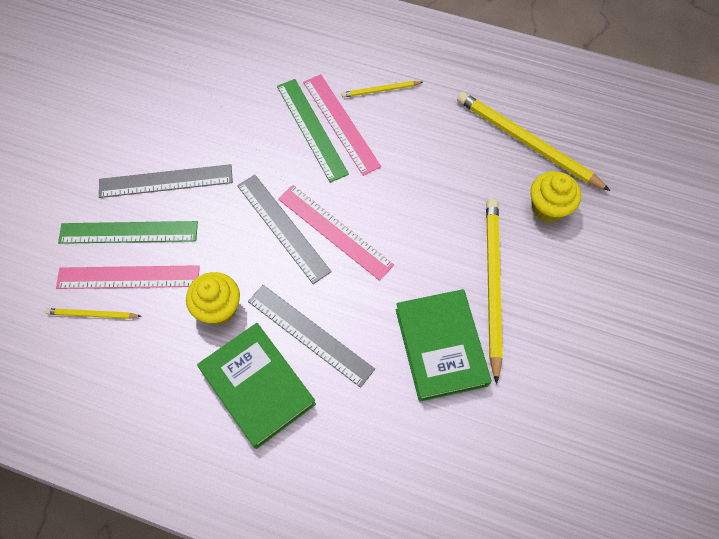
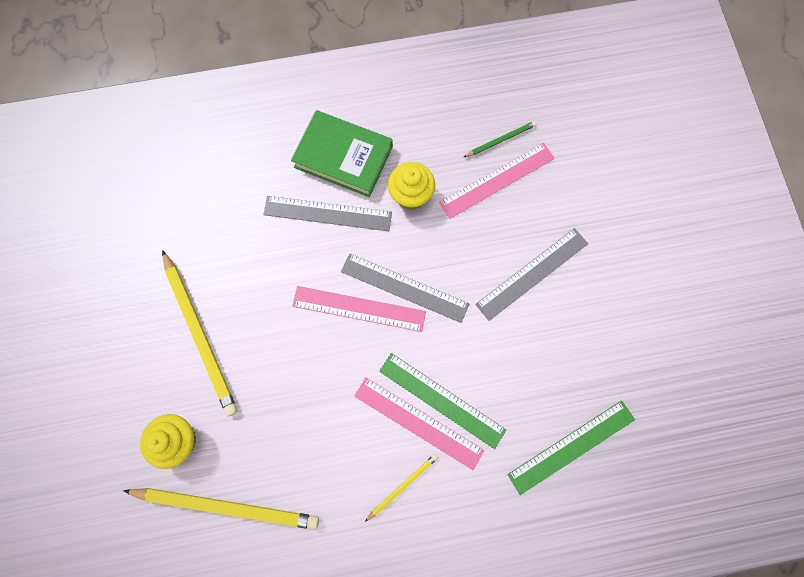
camera: 150 degrees right, 10 degrees up
(92, 314) = (500, 140): yellow pencil -> green pencil
(128, 232) = (526, 214): green ruler -> green ruler (571, 447)
(440, 347) = (220, 258): green book -> none

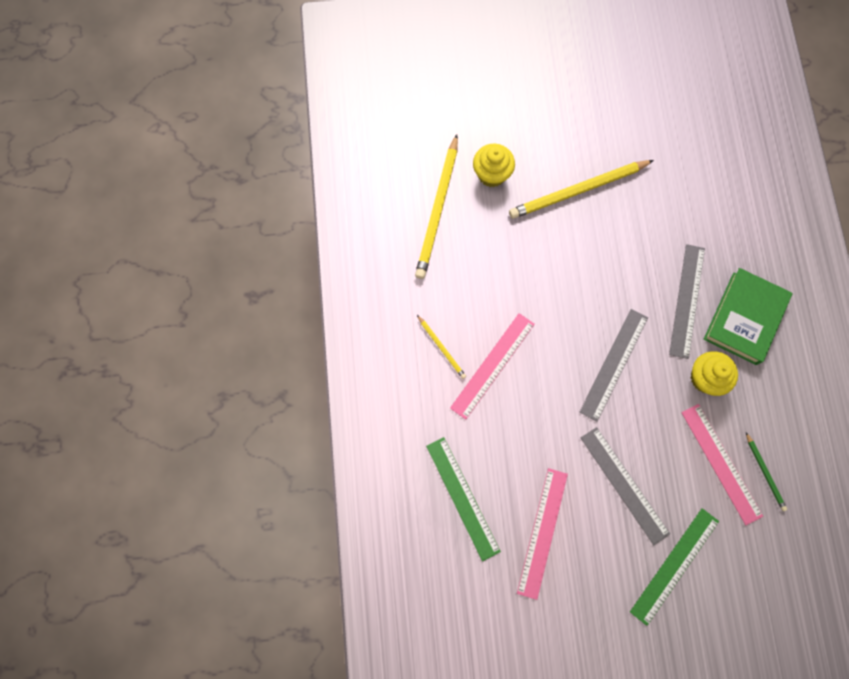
camera: 95 degrees right, 0 degrees up
(359, 308) = (596, 322): pink ruler -> pink ruler (542, 532)
(441, 400) = (510, 387): green ruler -> green ruler (674, 565)

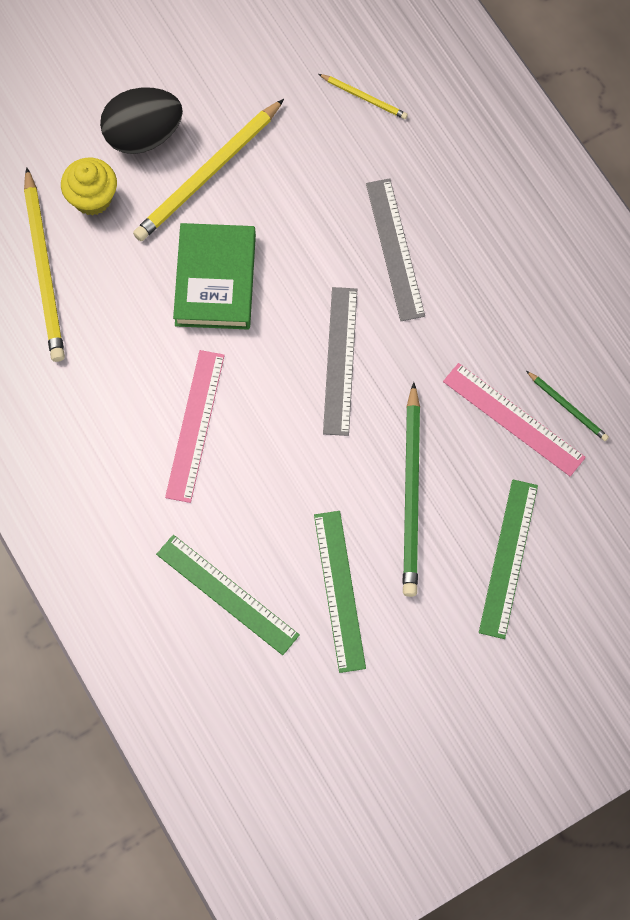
camera: 25 degrees left, 5 degrees down
(441, 348) = (123, 432): yellow pencil -> yellow pencil (364, 97)
(542, 532) = (340, 590): pink ruler -> green ruler
(545, 145) = (143, 135): none -> black egg
(624, 485) = (411, 494): grey ruler -> green pencil
(705, 378) = (454, 330): yellow cupcake -> none
(744, 318) = (471, 240): green book -> green book (215, 280)

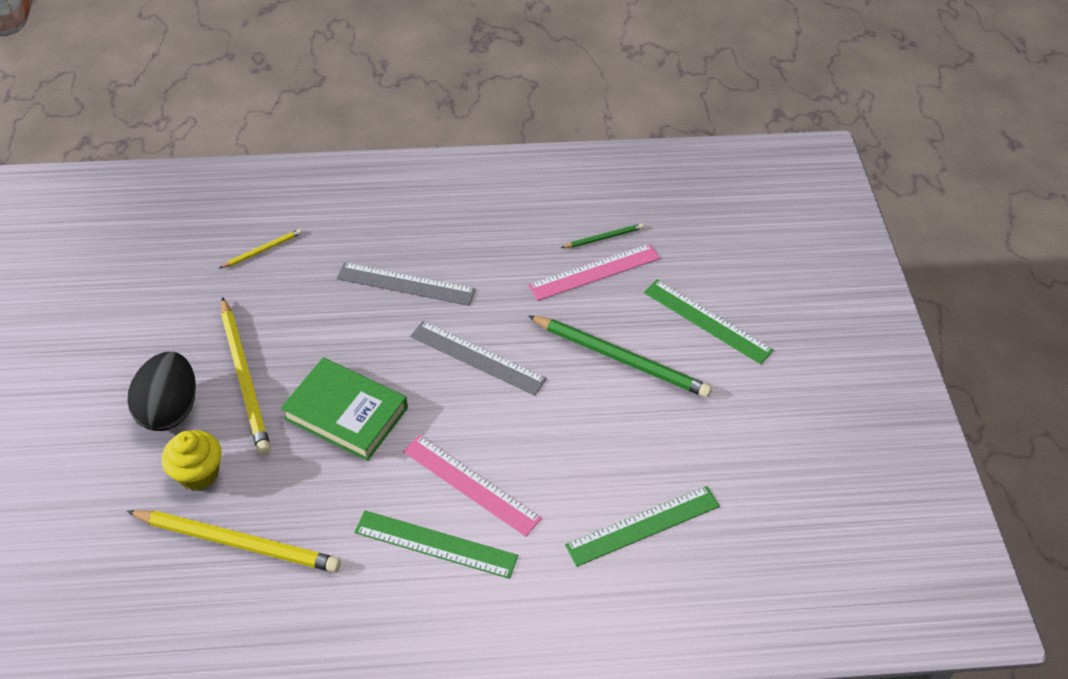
camera: 65 degrees left, 20 degrees down
(340, 590) = (680, 441): green ruler -> green ruler (436, 544)

